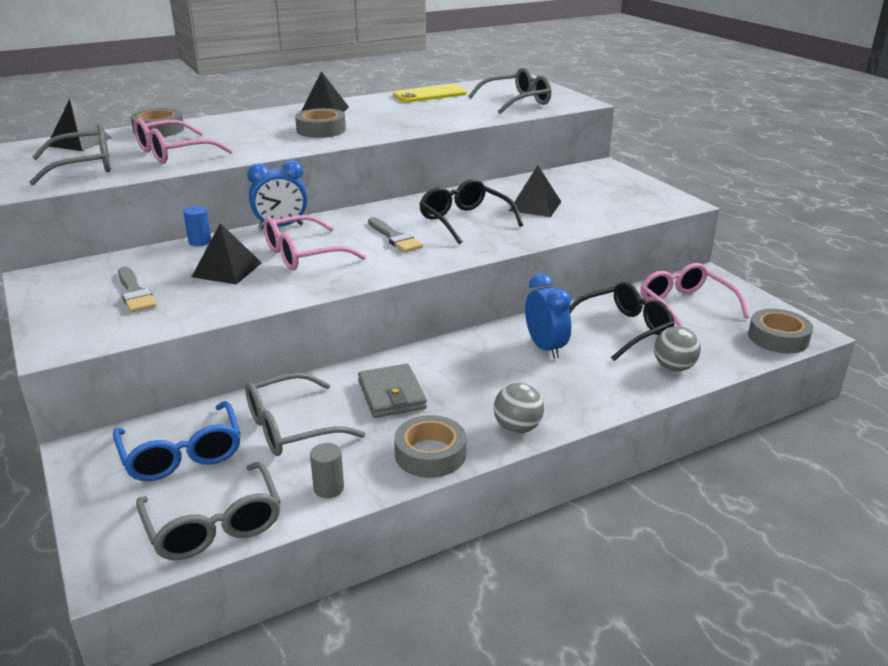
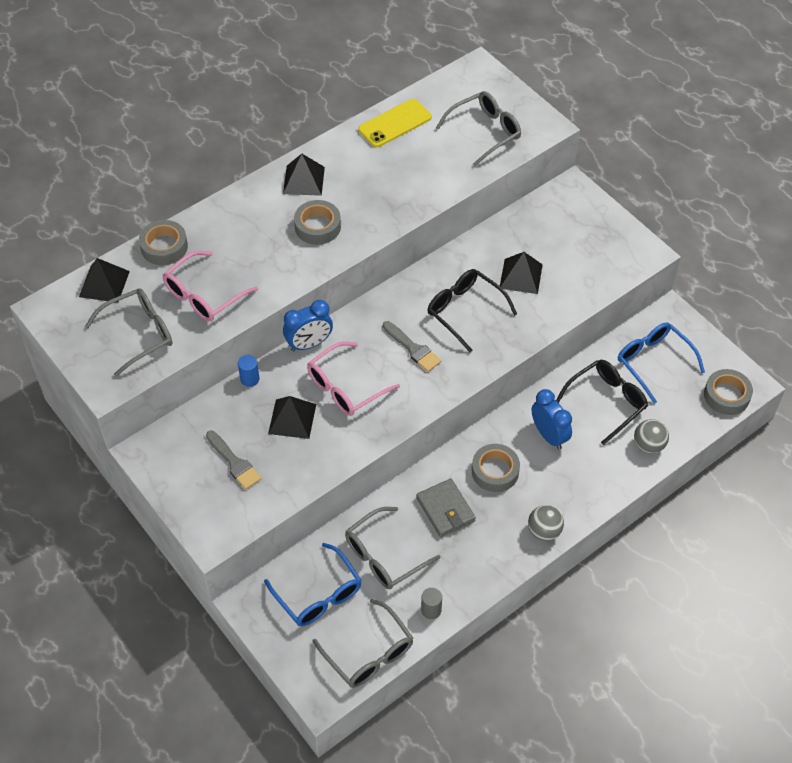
camera: 10 degrees left, 25 degrees up
(430, 454) = (489, 567): grey tape -> grey tape (495, 471)
(685, 306) = (653, 362): pink glasses -> blue glasses

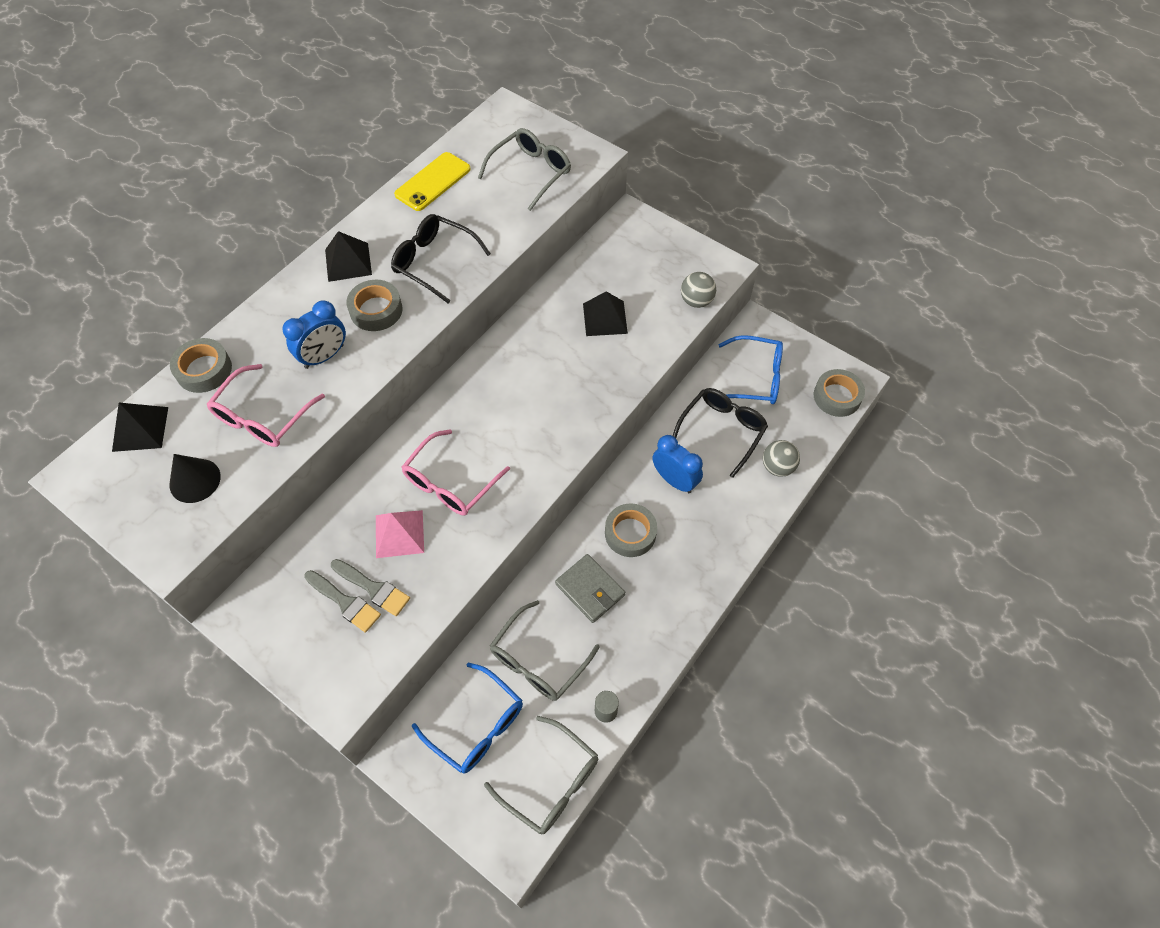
camera: 15 degrees left, 5 degrees up
(139, 334) = (195, 480): grey glasses -> black cone
(250, 379) = (340, 498): blue cylinder -> none
(292, 419) = (399, 534): black pyramid -> pink pyramid
(309, 344) = (398, 442): blue clock -> blue clock (324, 356)
(413, 349) = (513, 422): grey brush -> grey brush (373, 588)
(465, 311) = (557, 368): black glasses -> black glasses (434, 262)
(544, 531) = (700, 588): grey ball -> grey ball (696, 301)
(653, 362) = (755, 378): blue glasses -> blue glasses turned 150 degrees clockwise

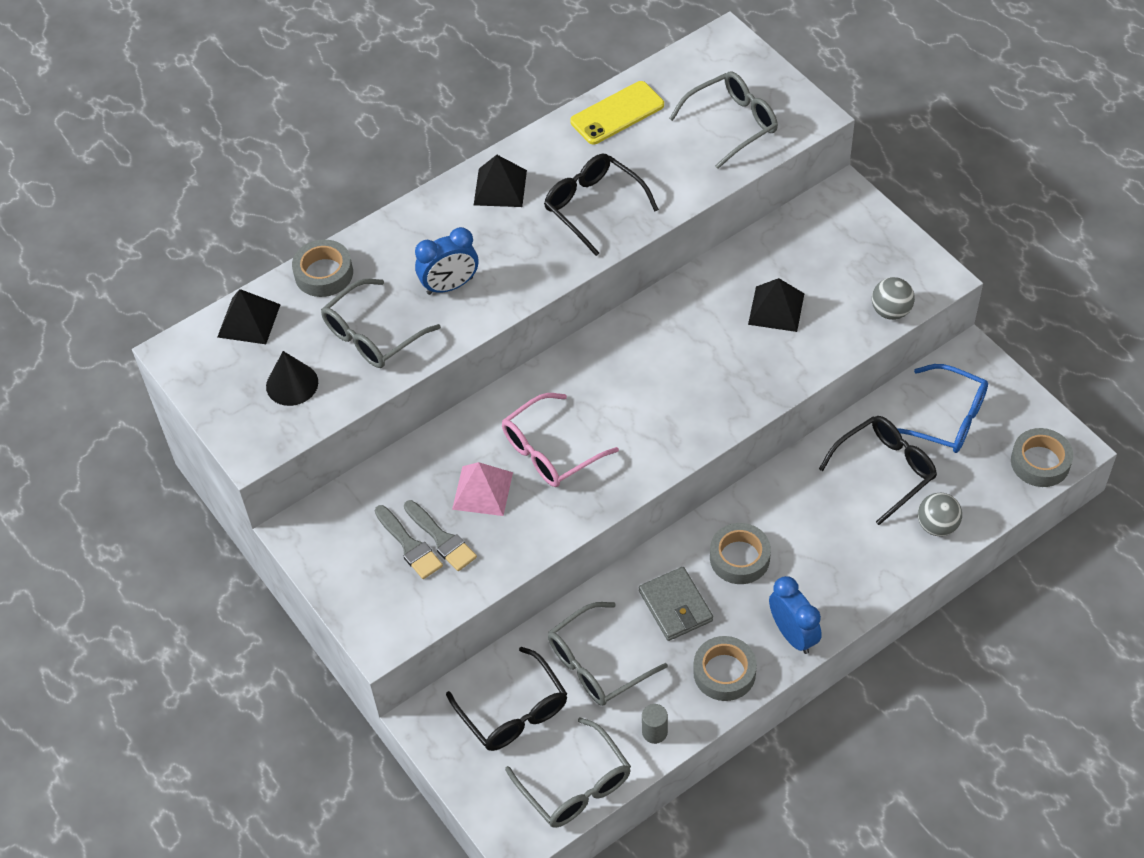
camera: 20 degrees right, 5 degrees down
(262, 417) = (372, 335): pink glasses -> grey glasses
(376, 310) = (516, 247): grey tape -> grey tape (724, 672)
(477, 726) = (514, 712): blue glasses -> black glasses
(674, 480) = (809, 513): blue clock -> blue clock (793, 635)

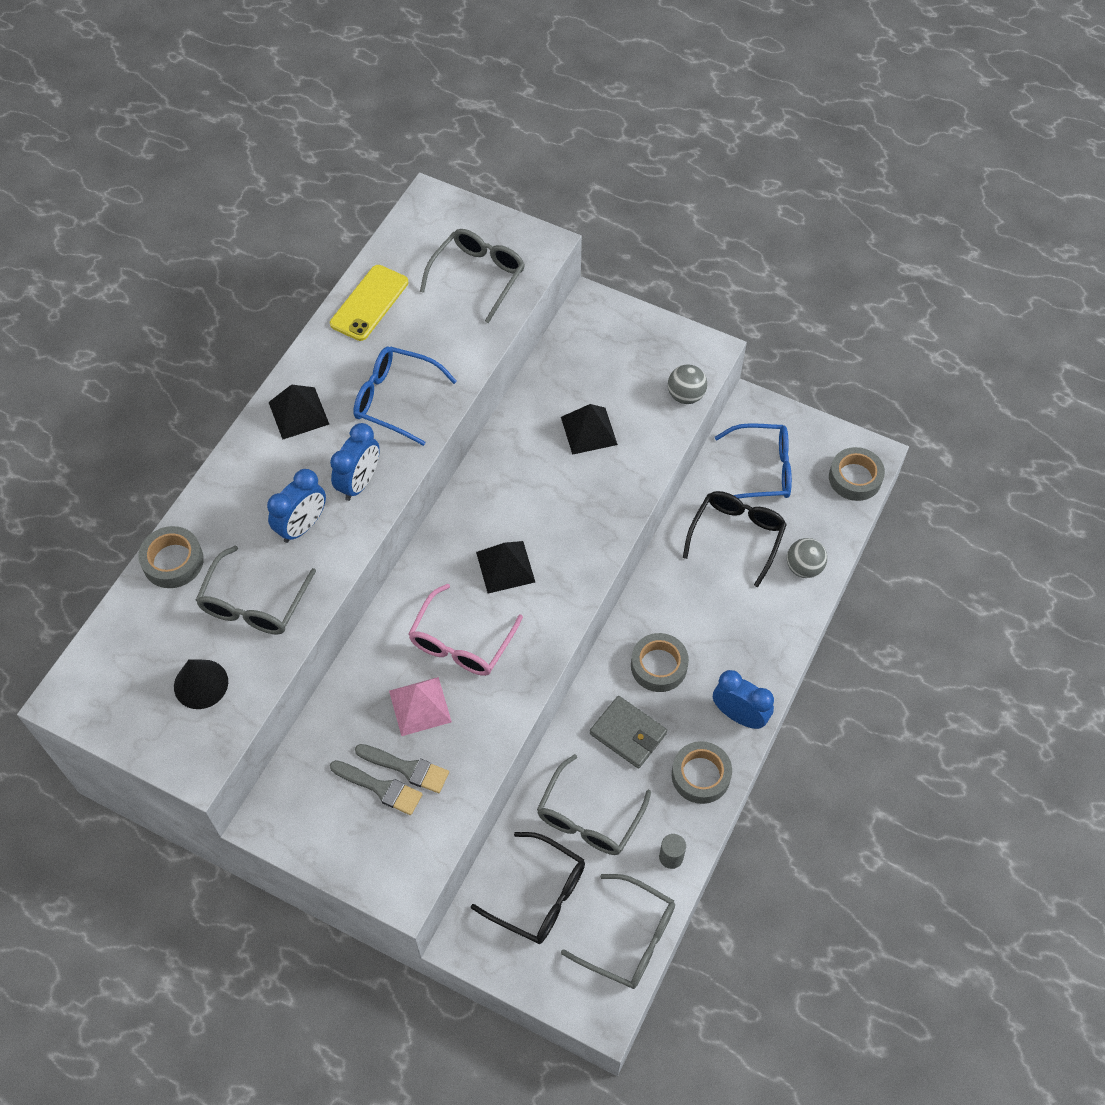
camera: 30 degrees left, 5 degrees up
(248, 320) = (123, 638): black pyramid -> black pyramid (505, 567)
(520, 267) = (359, 483): none -> blue clock
(593, 206) = (395, 399): black glasses -> blue glasses

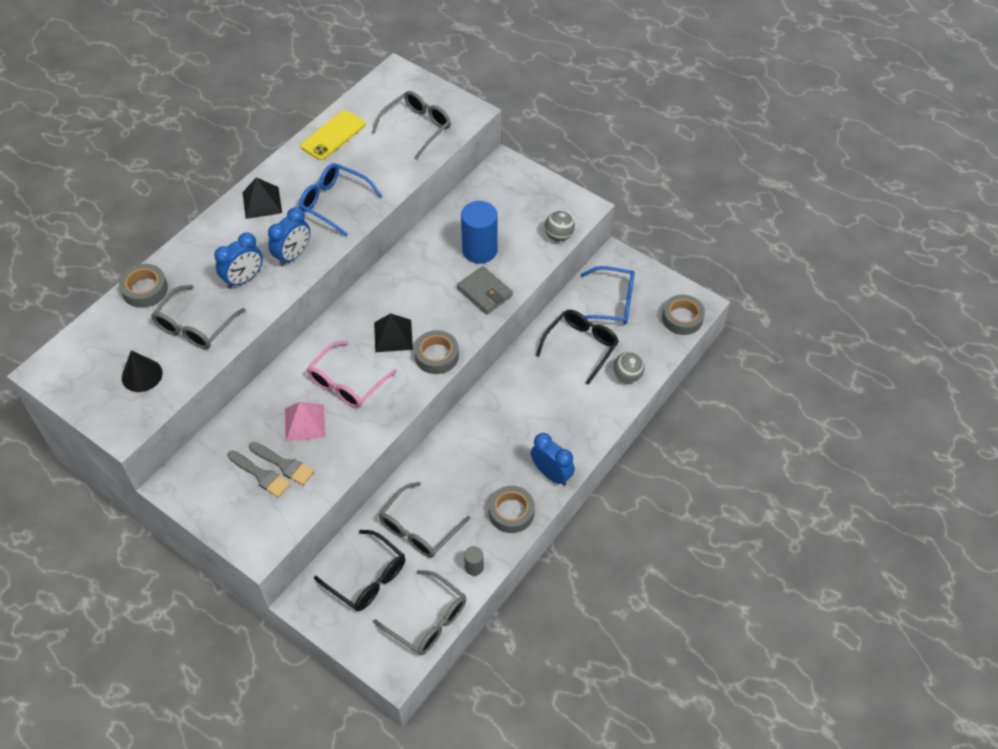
camera: 10 degrees right, 5 degrees down
(589, 430) = (479, 250): black pyramid -> blue cylinder
(628, 734) = (463, 474): grey wallet -> grey wallet (484, 292)
(659, 666) = (499, 429): grey tape -> grey tape (436, 356)

